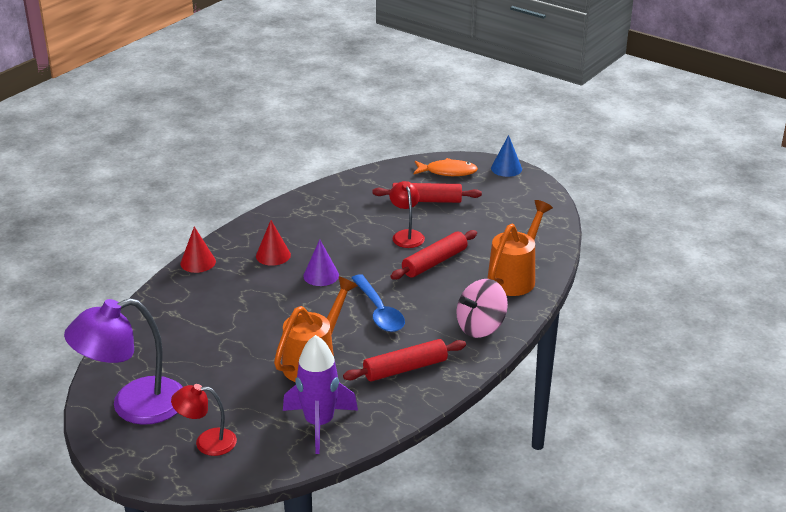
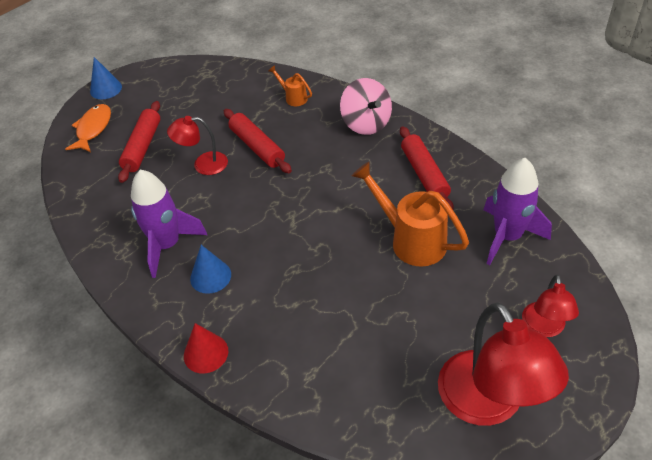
camera: 80 degrees left, 15 degrees up
(134, 406) = (489, 404): purple lamp -> red lamp
(273, 255) = (210, 276): red cone -> blue cone
(307, 230) = (167, 245): none -> purple rocket
(321, 275) = (261, 233): purple cone -> none
(379, 311) = (332, 189): blue spoon -> none
(515, 277) = (293, 97): orange watering can -> orange watering can, size x0.50

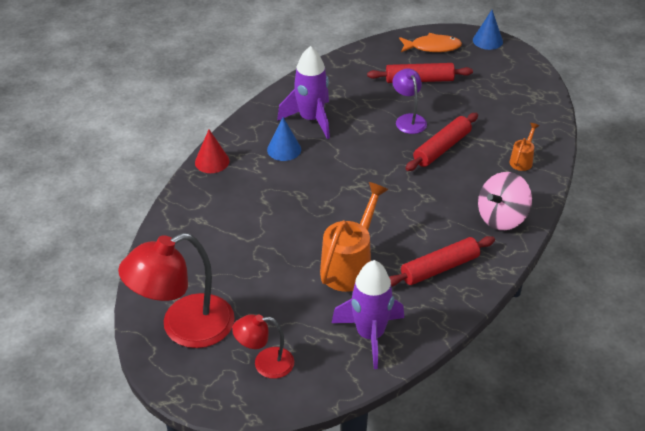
camera: 75 degrees right, 5 degrees down
(203, 164) = (408, 120): red lamp -> purple lamp

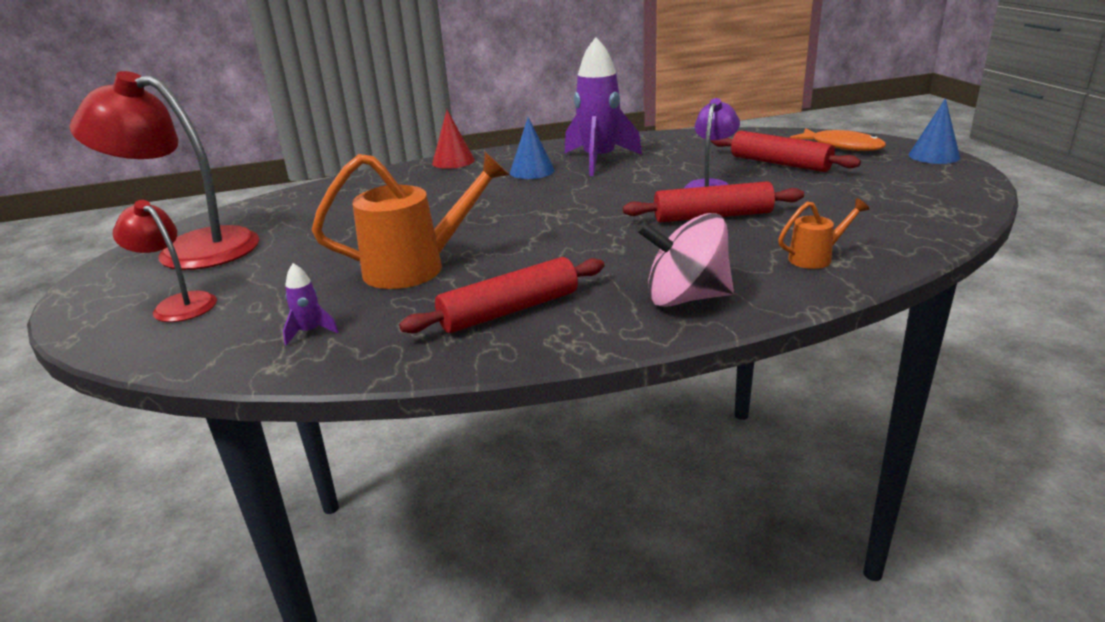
camera: 45 degrees right, 15 degrees down
(370, 335) = (310, 332): purple rocket -> purple rocket, size x0.42
(439, 268) = (509, 310): red rolling pin -> red rolling pin turned 45 degrees counterclockwise

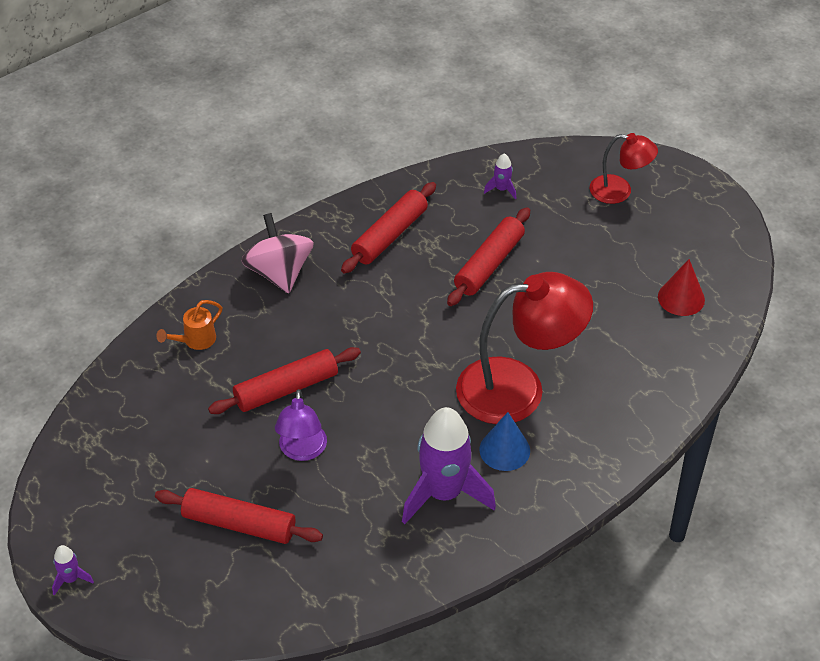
camera: 155 degrees right, 20 degrees up
(191, 249) = (696, 246): red lamp -> red lamp (518, 388)
(417, 267) = (489, 264): orange watering can -> red rolling pin
(453, 161) = (613, 458): red cone -> red cone (681, 298)
(685, 298) = (279, 273): pink spinning top -> pink spinning top turned 90 degrees counterclockwise
(842, 146) = (170, 592): orange fish -> none
(934, 156) = (71, 579): blue cone -> purple rocket

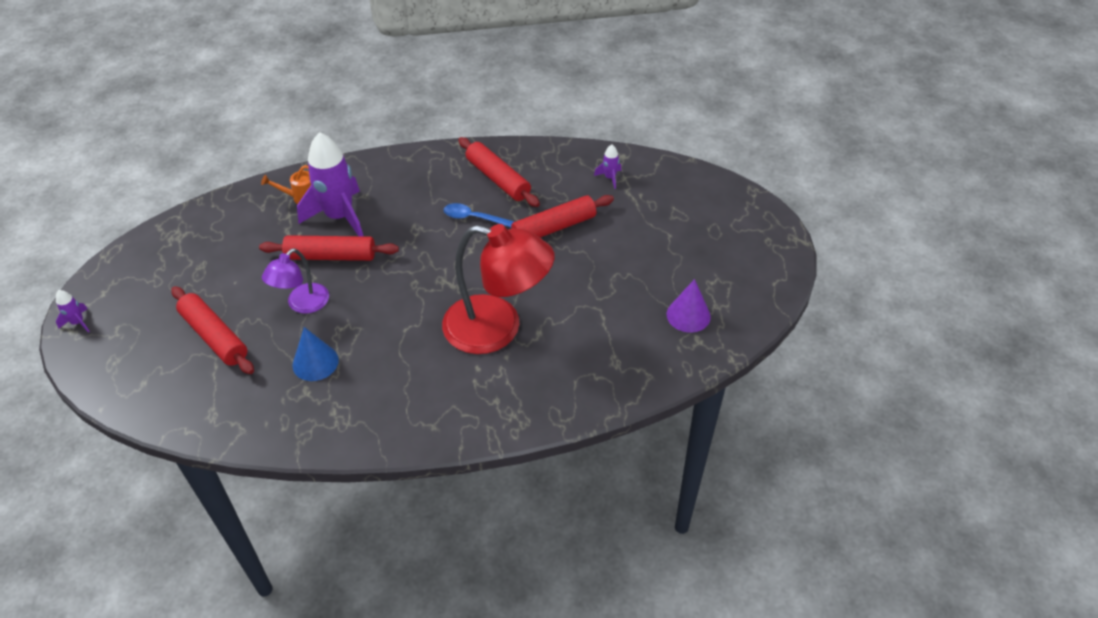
camera: 30 degrees right, 0 degrees up
(279, 273) = (398, 175): pink spinning top -> none
(390, 235) = (498, 179): red rolling pin -> red rolling pin turned 75 degrees clockwise
(400, 287) = (474, 218): none -> blue spoon
(444, 493) = (373, 383): purple rocket -> purple rocket (340, 217)
(504, 450) = (447, 371): blue cone -> blue cone (315, 362)
(619, 191) = (704, 213): red lamp -> none
(681, 298) = (688, 315): red cone -> purple cone

